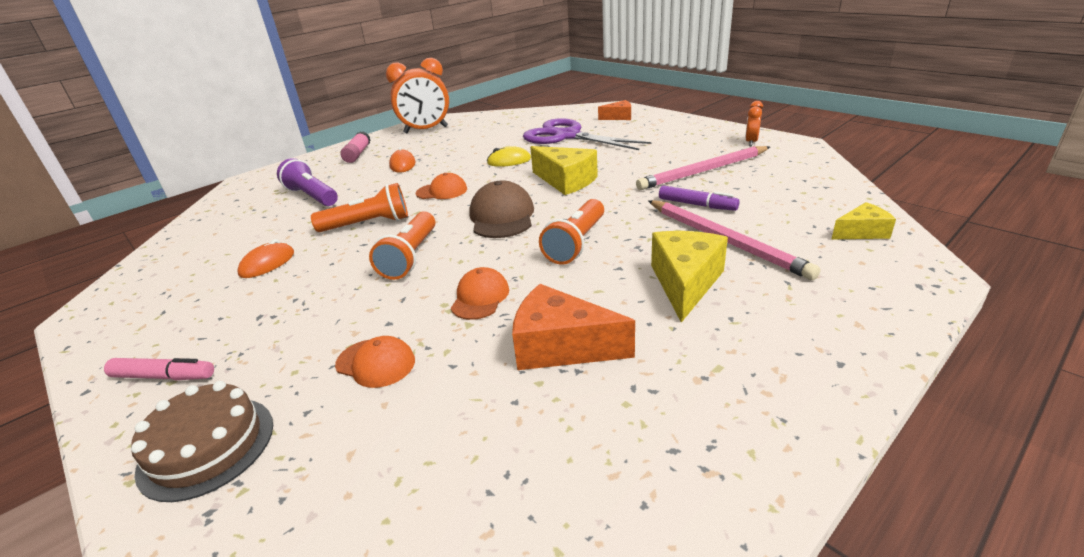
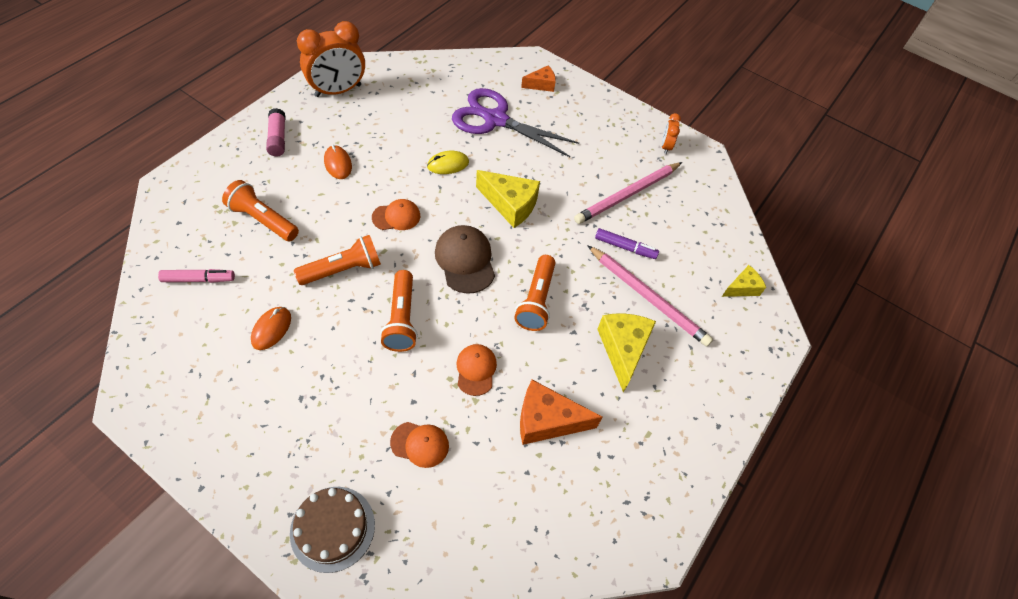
camera: 20 degrees left, 25 degrees up
(164, 376) = (258, 468): pink marker -> pink marker (199, 279)
(312, 196) = (263, 220): purple flashlight -> orange flashlight

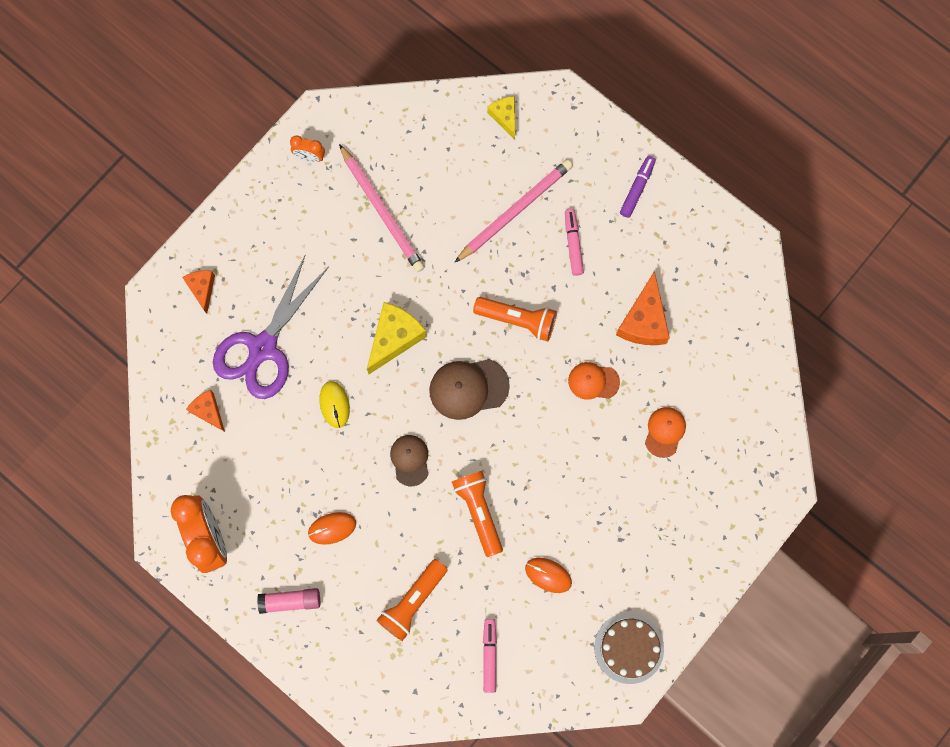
camera: 80 degrees left, 20 degrees up
(332, 528) = (736, 501): brown cake -> brown cake (629, 648)
(396, 217) = (410, 460): orange cap -> brown cap
(401, 319) = (537, 451): orange flashlight -> none
(441, 89) = (208, 411): none -> orange cheese
(623, 349) = (573, 244): yellow cheese -> pink marker
(625, 247) = (453, 224): purple marker -> purple marker (637, 188)

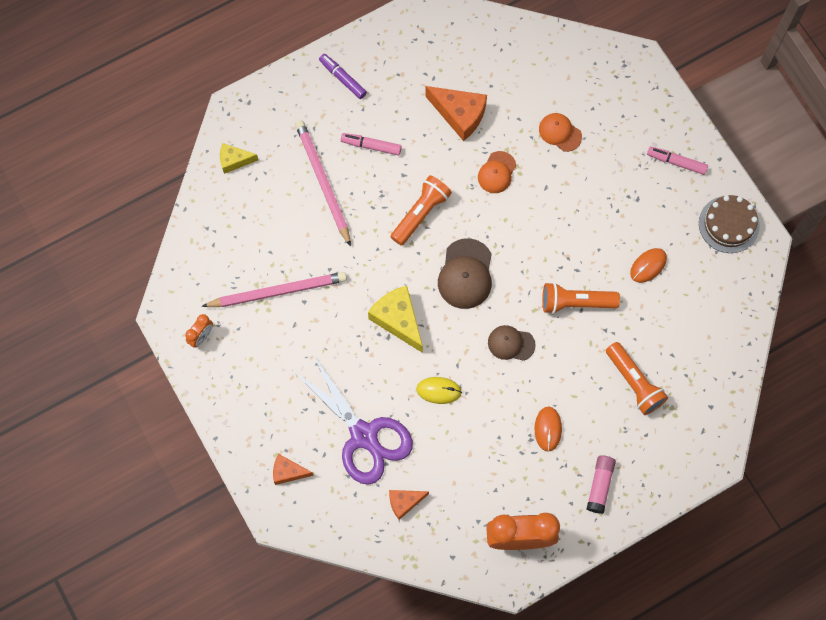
camera: 70 degrees left, 5 degrees down
(489, 655) = (700, 336): pink marker -> pink marker (676, 162)

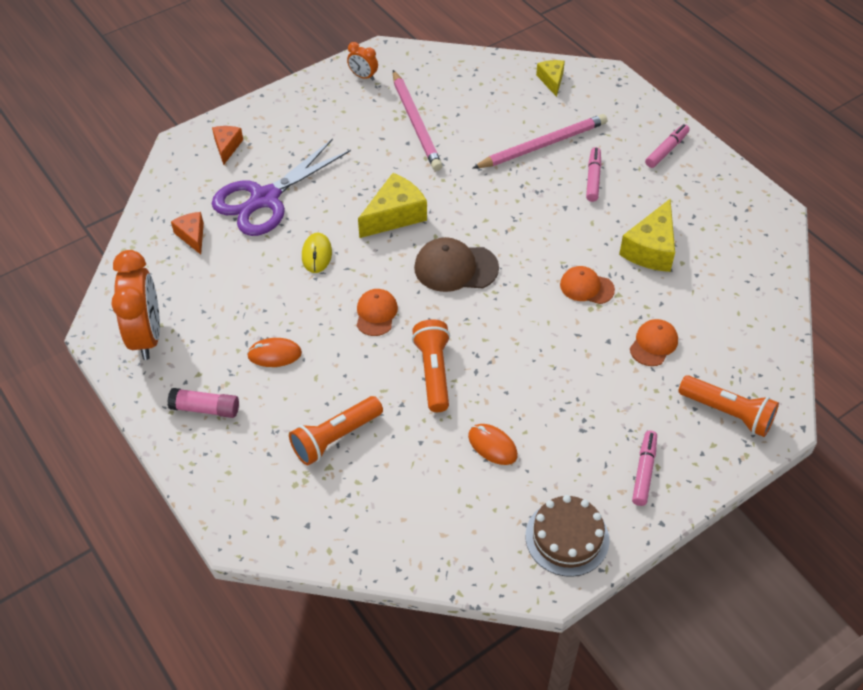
camera: 85 degrees right, 20 degrees down
(342, 78) = (666, 150): purple marker -> pink marker
(421, 214) = (521, 225): orange flashlight -> orange flashlight (727, 413)
(459, 115) = (651, 249): orange cheese -> yellow cheese
(511, 343) = (376, 313): brown cap -> orange cap

